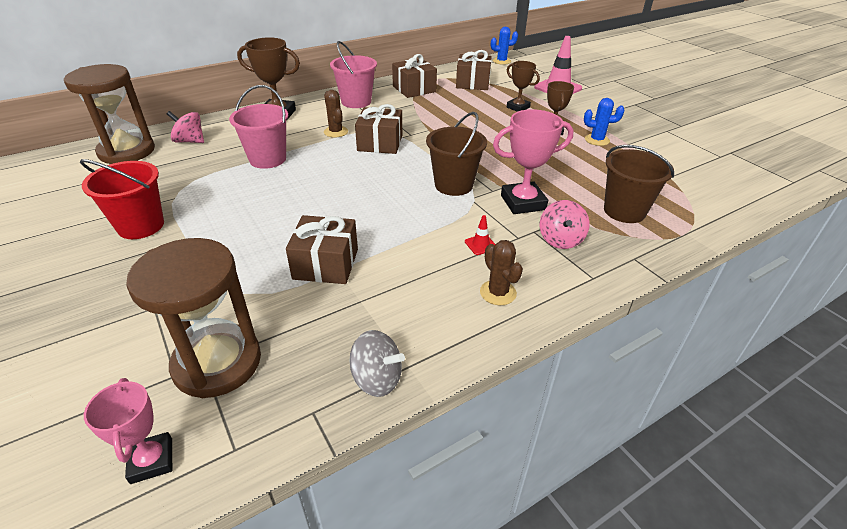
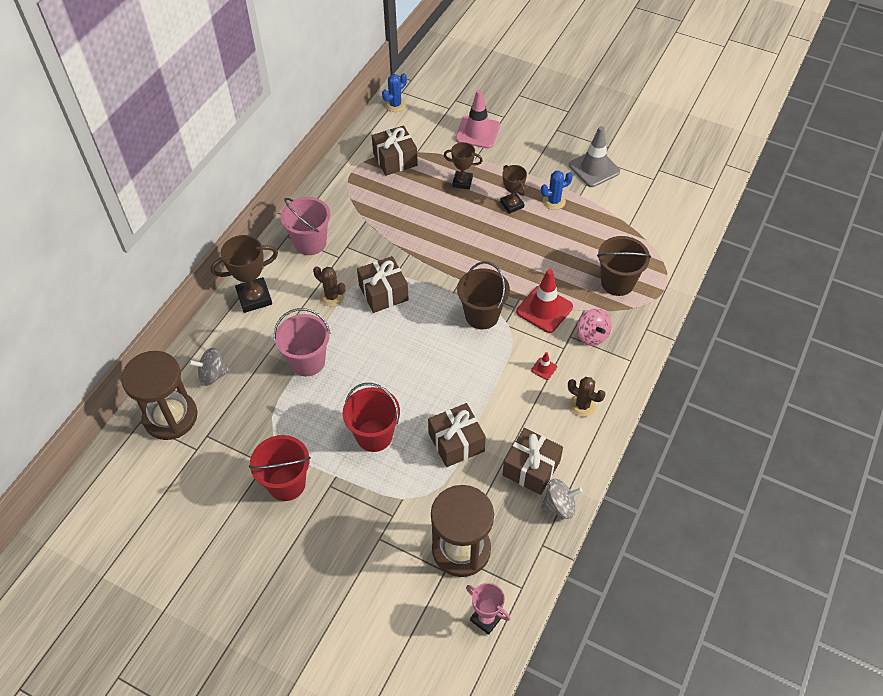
camera: 30 degrees left, 15 degrees up
(190, 141) = (213, 375): pink spinning top -> grey spinning top
(257, 225) = (374, 435): none -> red bucket
(414, 89) = (347, 195): brown gift -> brown gift (531, 468)
(523, 202) = (544, 309): pink trophy -> red traffic cone
(656, 133) = (594, 168): none -> grey traffic cone

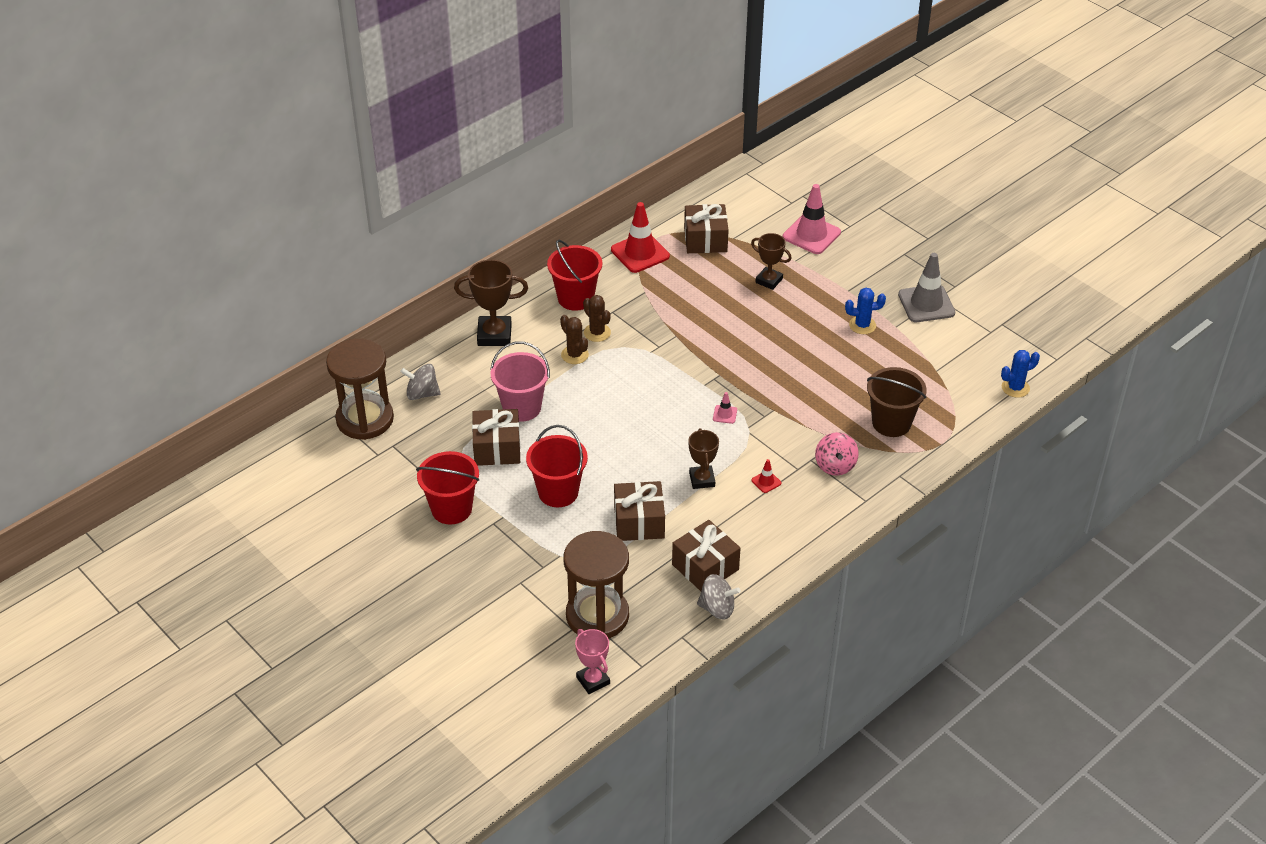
camera: 20 degrees right, 10 degrees down
(310, 243) = (575, 298): pink bucket -> red bucket
(383, 293) = (630, 365): brown gift -> brown gift (497, 448)
(395, 105) = (732, 185): blue cactus -> blue cactus (1015, 388)
(482, 315) = (725, 414): brown bucket -> pink traffic cone
(512, 205) = (813, 317): brown trophy -> brown trophy (702, 479)
(544, 309) = (796, 427): red traffic cone -> red traffic cone (640, 253)
(582, 405) = (790, 527): brown cactus -> brown cactus (597, 333)

